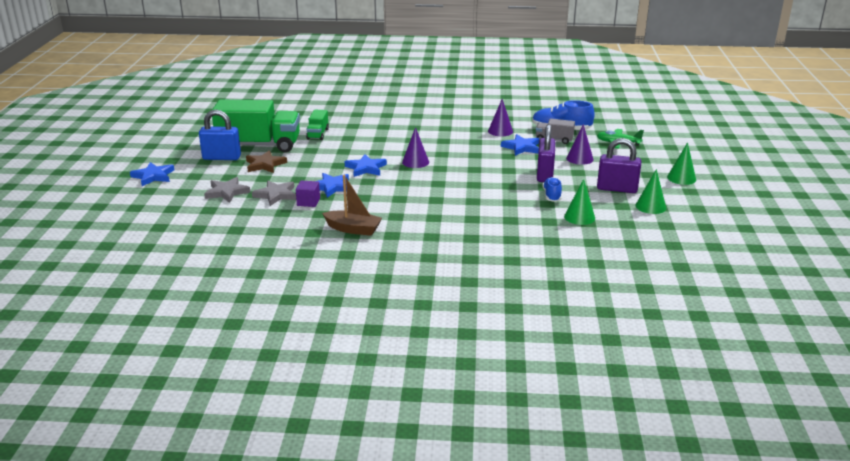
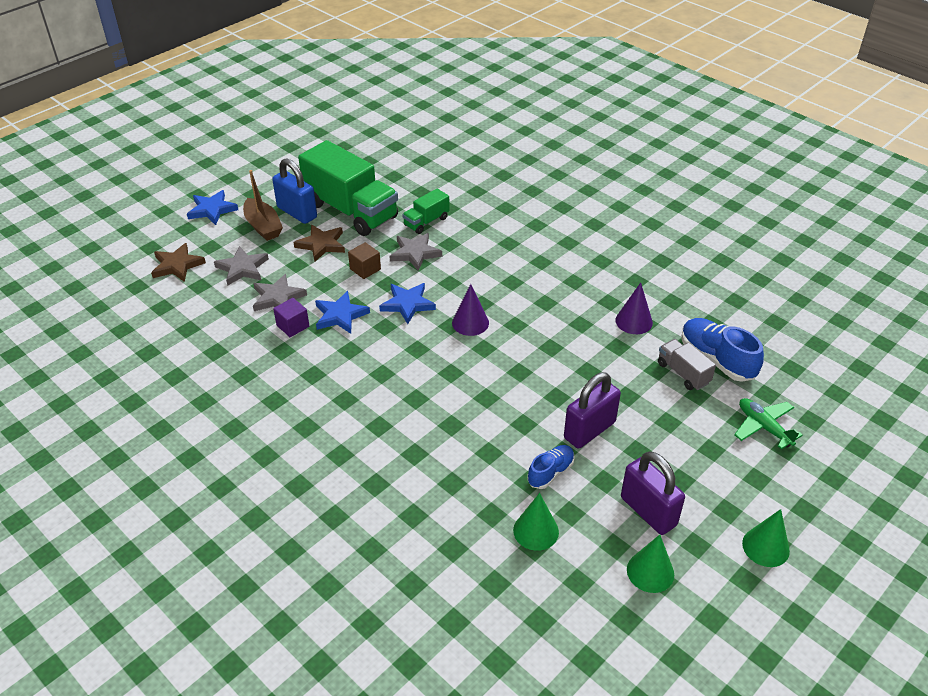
camera: 40 degrees right, 15 degrees up
(173, 207) = (177, 265): none -> brown star
(313, 164) = (365, 269): none -> brown cube
(334, 148) = (415, 253): none -> grey star
(353, 229) = (283, 394): brown boat -> brown boat (263, 226)
(521, 147) = (623, 365): blue star -> none
(579, 158) = (672, 427): purple cone -> none

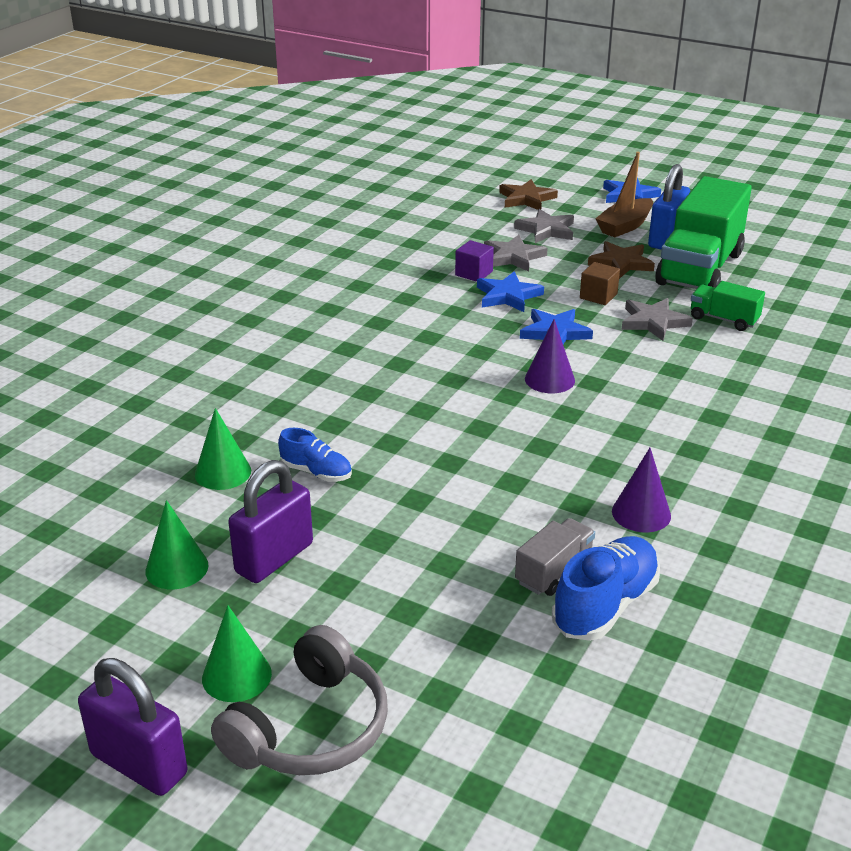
camera: 75 degrees right, 10 degrees down
(589, 430) = (399, 495): purple padlock -> purple padlock (139, 764)
(763, 427) = (477, 666): green plane -> none
(812, 514) = (310, 728): none -> grey headphones

